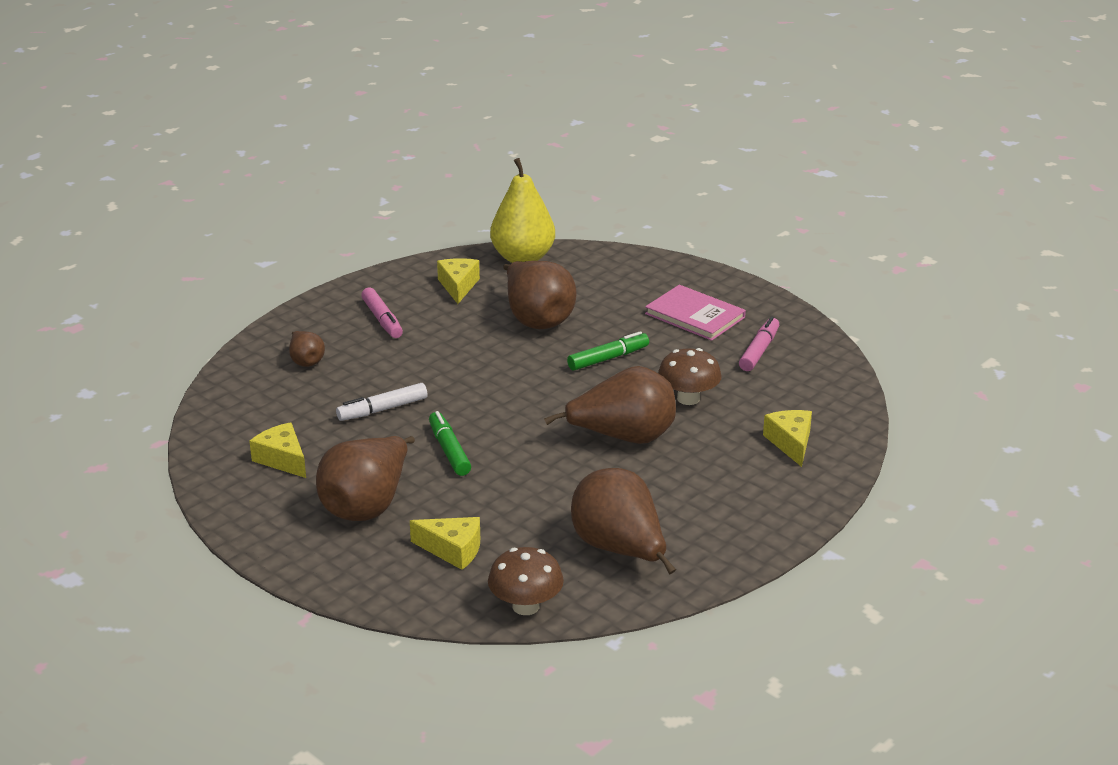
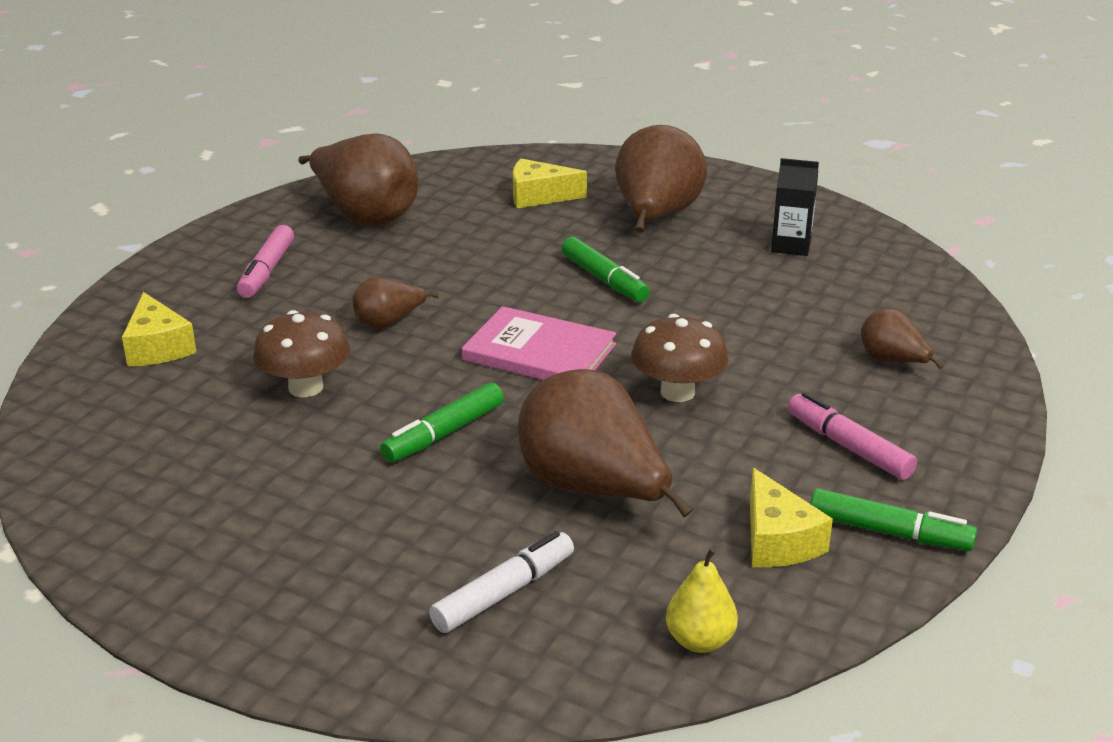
camera: 165 degrees right, 0 degrees up
(282, 459) = (791, 246): yellow cheese -> black carton
(382, 409) = (725, 313): white marker -> white marker (504, 593)
(401, 282) = (889, 532): none -> green marker
(523, 258) = (700, 641): yellow pear -> yellow pear, size x0.50
(526, 606) = (444, 168): brown mushroom -> brown mushroom (677, 392)
(623, 438) = (388, 323): brown pear -> brown pear, size x0.50
(695, 315) = (307, 545): pink book -> pink book (539, 352)
(759, 351) = (189, 487): pink marker -> pink marker (267, 271)

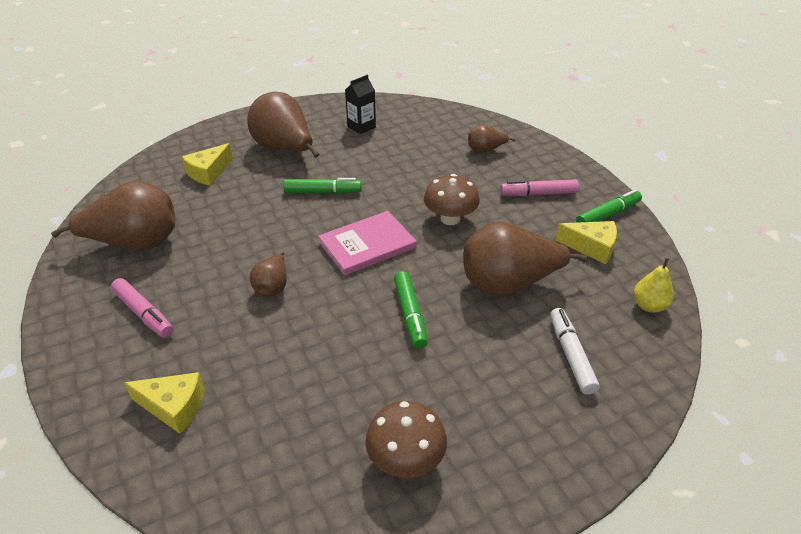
camera: 55 degrees left, 10 degrees up
(306, 387) = (304, 352): brown mushroom -> brown mushroom (406, 459)

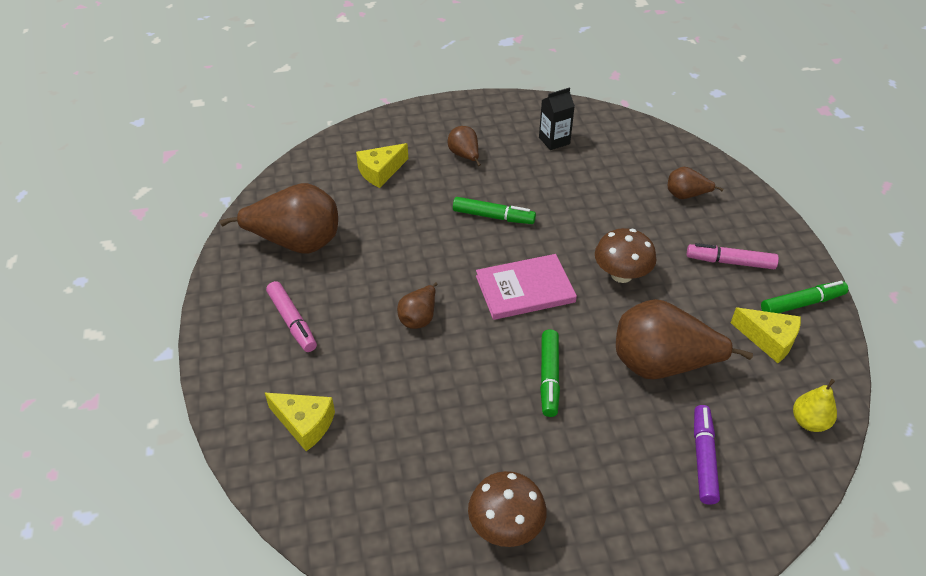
camera: 15 degrees right, 5 degrees up
(284, 149) = (464, 156): brown pear -> brown pear, size x0.50
(571, 355) = (703, 458): white marker -> purple marker

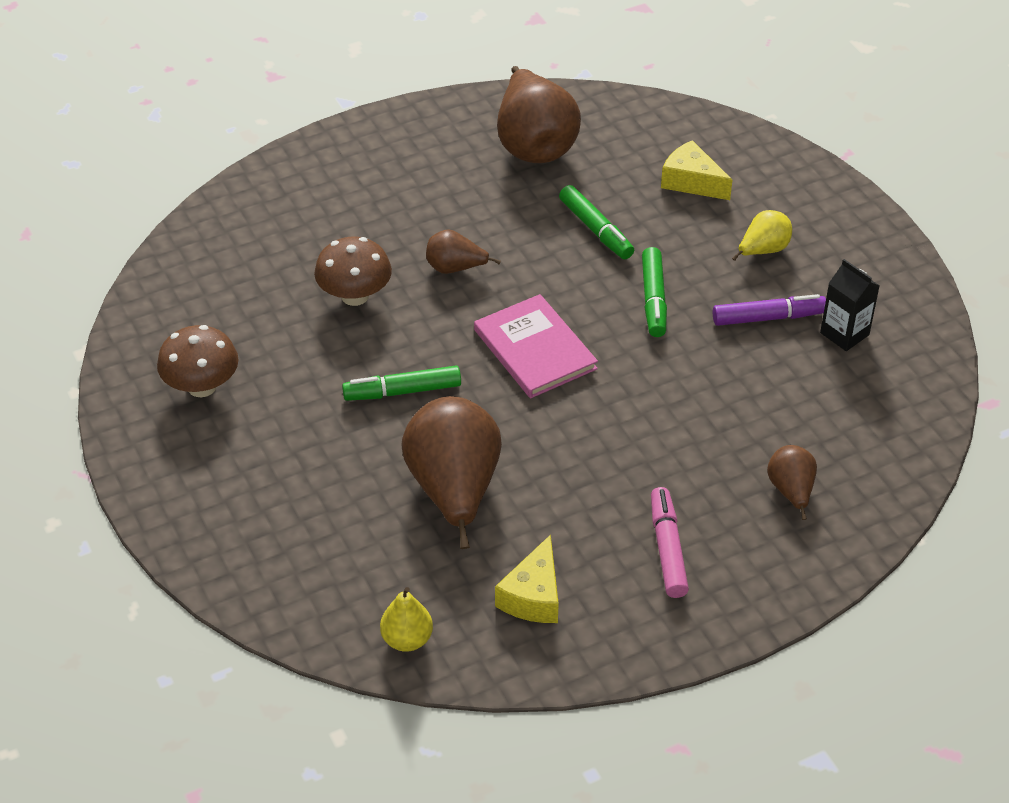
camera: 75 degrees right, 0 degrees up
(292, 321) = (415, 174): pink marker -> none
(305, 424) = (285, 218): yellow cheese -> none
(464, 156) = (763, 250): brown pear -> yellow pear
(621, 274) = (596, 437): brown mushroom -> brown mushroom (355, 296)
(703, 458) = (325, 539): purple marker -> purple marker (768, 317)
(802, 303) = (615, 632): green marker -> green marker (596, 230)

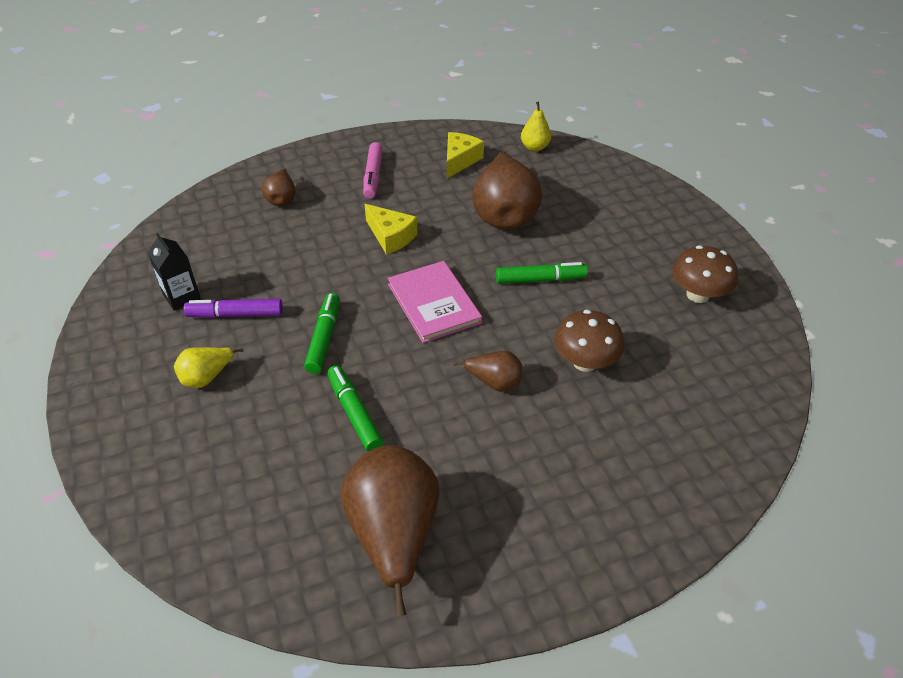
camera: 175 degrees left, 0 degrees up
(691, 182) = (238, 464): yellow cheese -> yellow cheese (391, 236)

